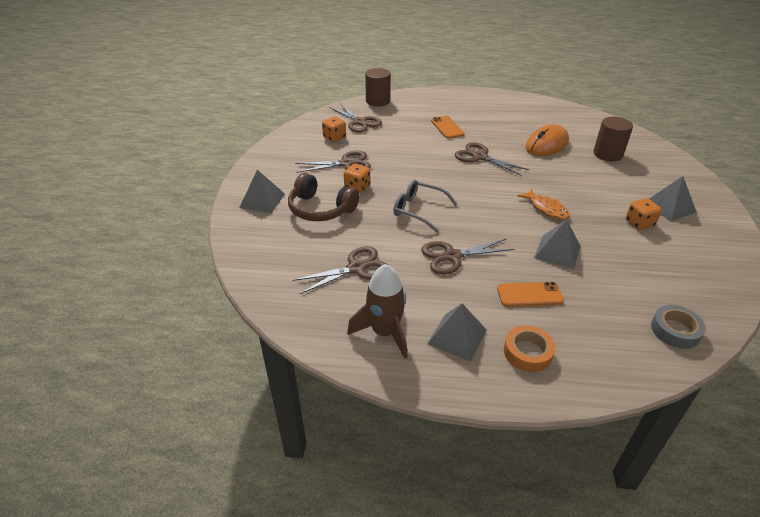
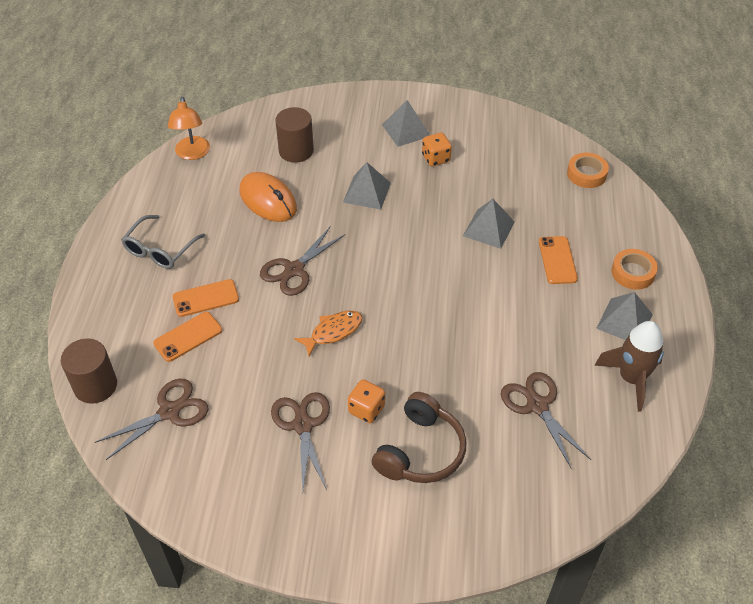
camera: 90 degrees left, 10 degrees up
(262, 200) = (401, 529): grey pyramid -> grey pyramid (367, 192)
(334, 137) = (219, 445): orange dice -> none
(415, 124) = (188, 337): none -> orange phone
(418, 210) = (419, 342): grey glasses -> grey glasses (160, 250)
(452, 256) = (506, 315): brown scissors -> none
(546, 209) = (412, 224): orange fish -> orange fish (333, 332)
(581, 115) = (192, 154): none -> orange lamp
(675, 330) = (586, 174): grey tape -> orange tape

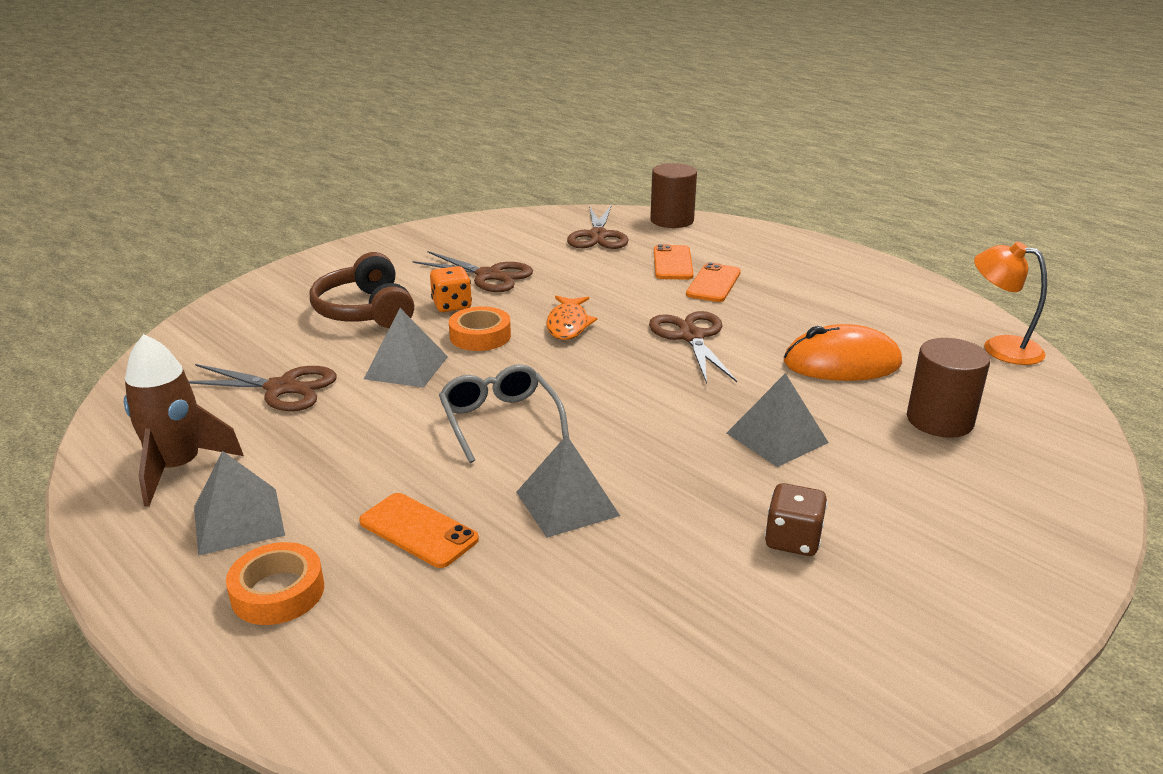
camera: 130 degrees right, 20 degrees down
(160, 250) = (821, 283): grey glasses -> grey glasses (500, 420)
(406, 130) = (909, 548): grey pyramid -> grey pyramid (406, 367)
(436, 158) = (792, 540): orange dice -> brown dice
(586, 174) = (538, 714): orange tape -> orange tape (480, 336)

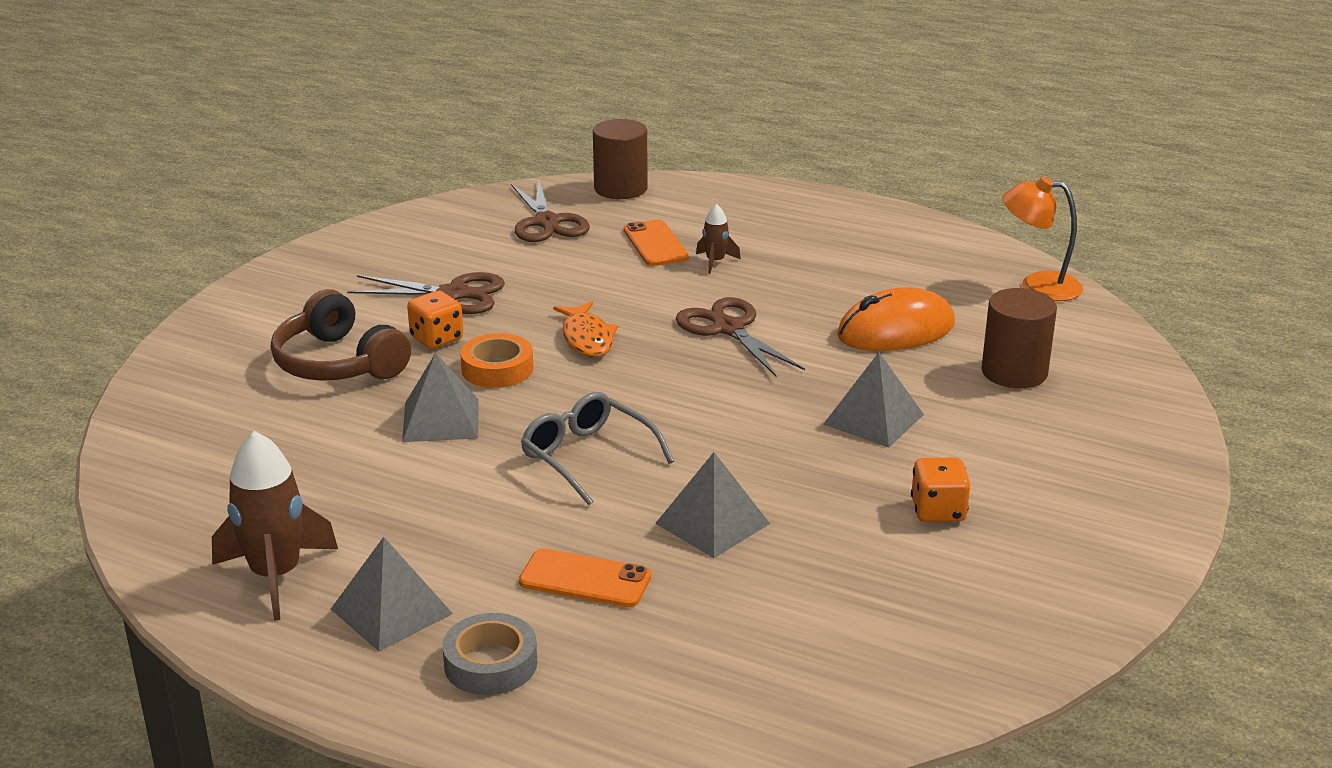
camera: 20 degrees left, 0 degrees up
(278, 592) = (490, 663): orange tape -> grey tape
(282, 388) = (316, 470): brown scissors -> none
(713, 283) = (715, 262): orange phone -> brown rocket
(792, 540) = (938, 511): brown dice -> orange dice

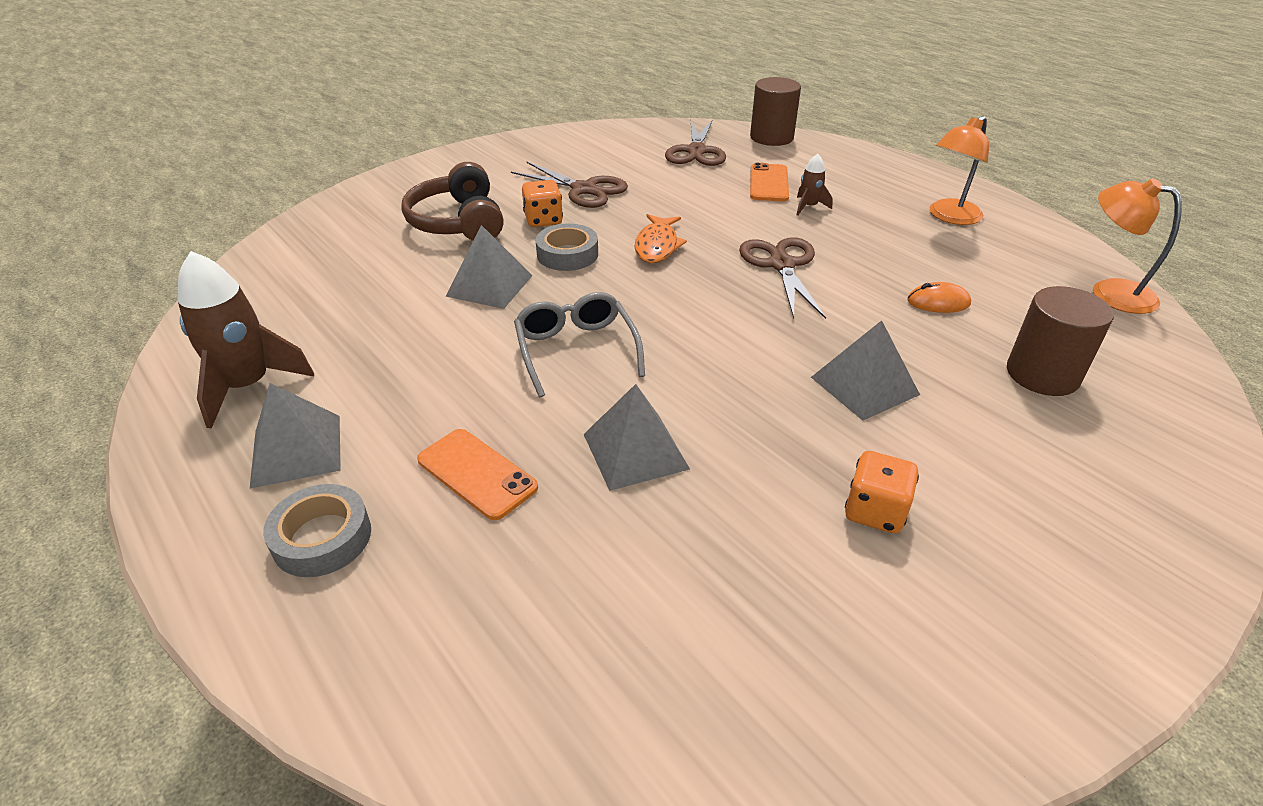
camera: 25 degrees right, 10 degrees up
(497, 369) = (567, 254): orange tape -> grey tape
(861, 243) = (949, 217): none -> orange lamp
(896, 330) = (938, 302): orange mouse -> orange mouse, size x0.50

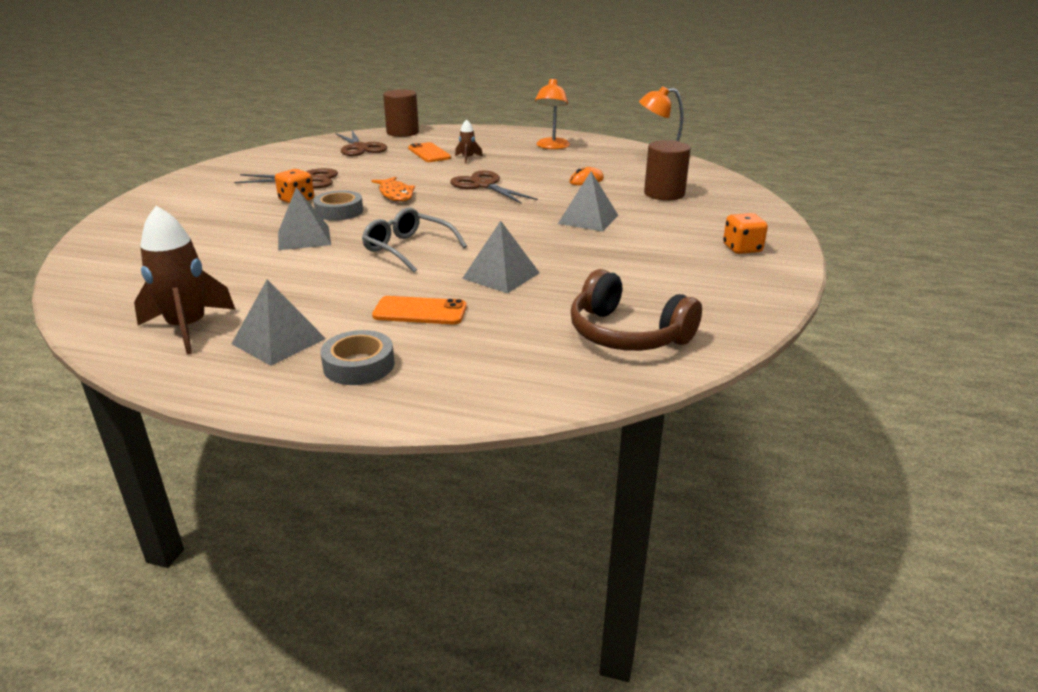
camera: 35 degrees left, 10 degrees down
(458, 222) = (230, 215): brown headphones -> brown headphones (627, 334)
(875, 511) = (646, 259): orange dice -> orange dice (742, 249)

